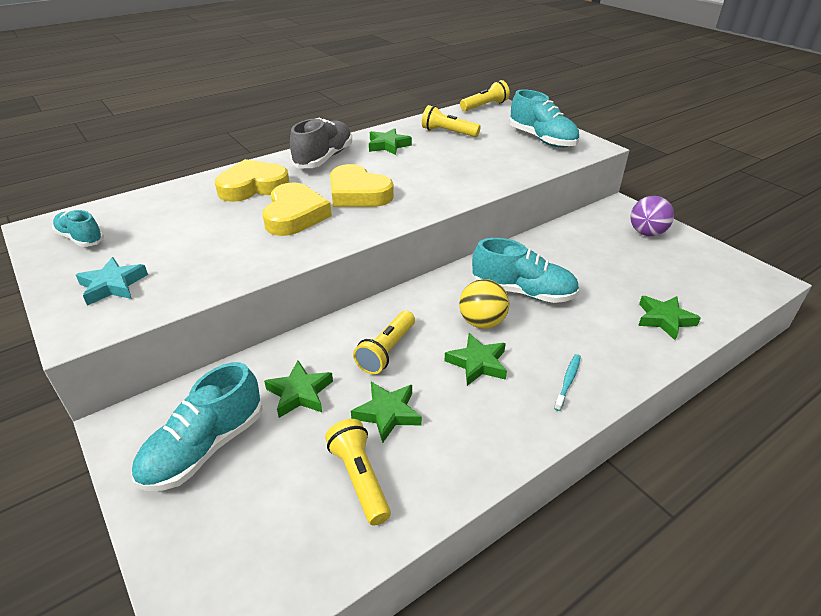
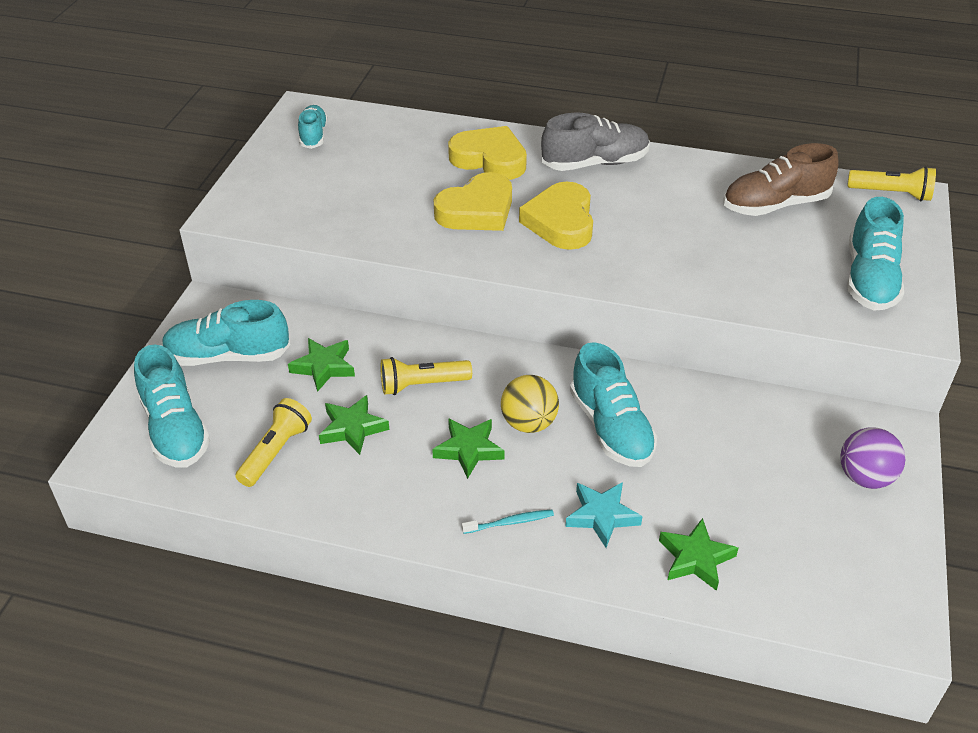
camera: 50 degrees right, 5 degrees up
(113, 285) = (282, 191): turquoise star -> turquoise star (602, 516)
(245, 542) = (175, 429): none -> turquoise shoe
(388, 145) = (681, 184): green star -> none
(448, 132) = (775, 205): yellow flashlight -> brown shoe

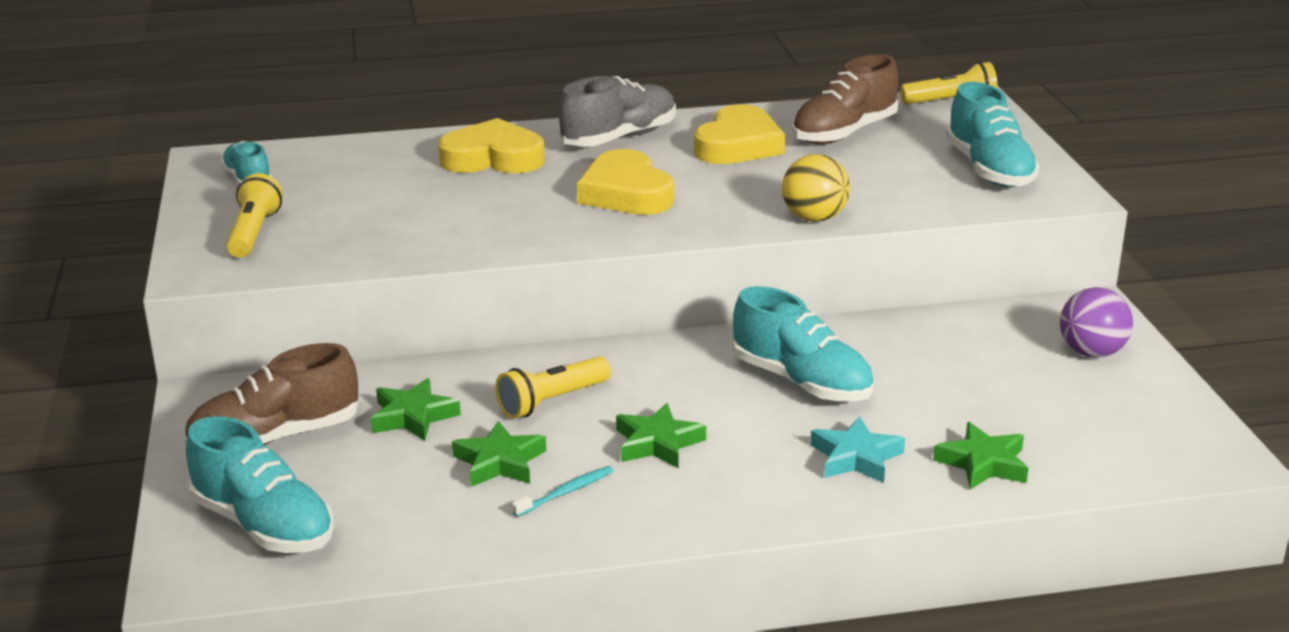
camera: 25 degrees left, 15 degrees down
(228, 356) = (275, 438): turquoise shoe -> brown shoe
(275, 451) = (419, 509): yellow flashlight -> yellow flashlight (253, 233)
(477, 210) = (519, 204): yellow heart -> yellow heart (738, 145)
(510, 522) = (760, 491): turquoise toothbrush -> turquoise toothbrush (566, 492)
(529, 423) = (707, 402): yellow ball -> yellow ball (814, 218)

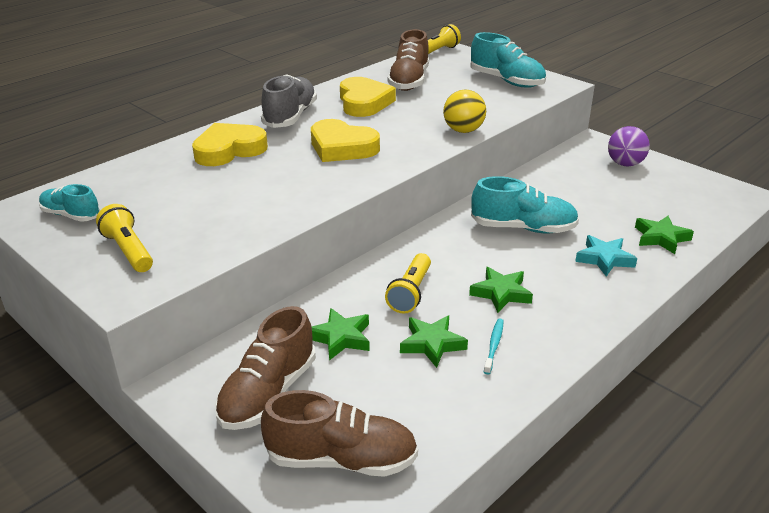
camera: 35 degrees left, 5 degrees up
(264, 525) = (342, 459): turquoise shoe -> brown shoe

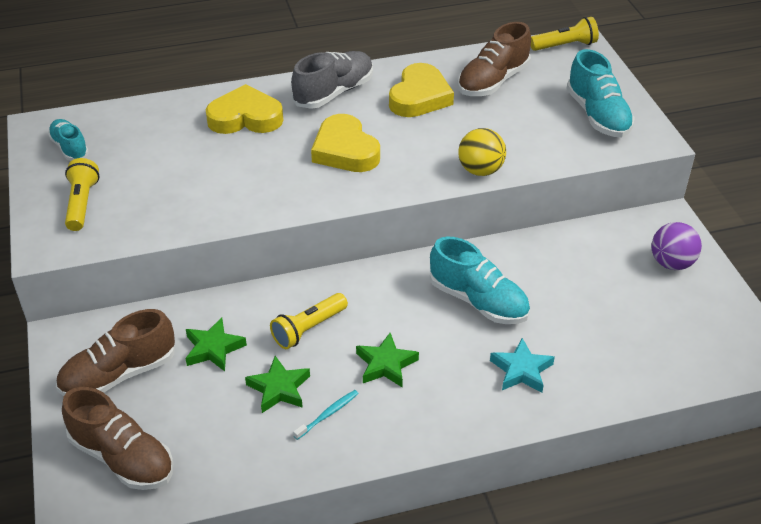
camera: 30 degrees right, 10 degrees up
(661, 238) = (607, 371): green star -> none

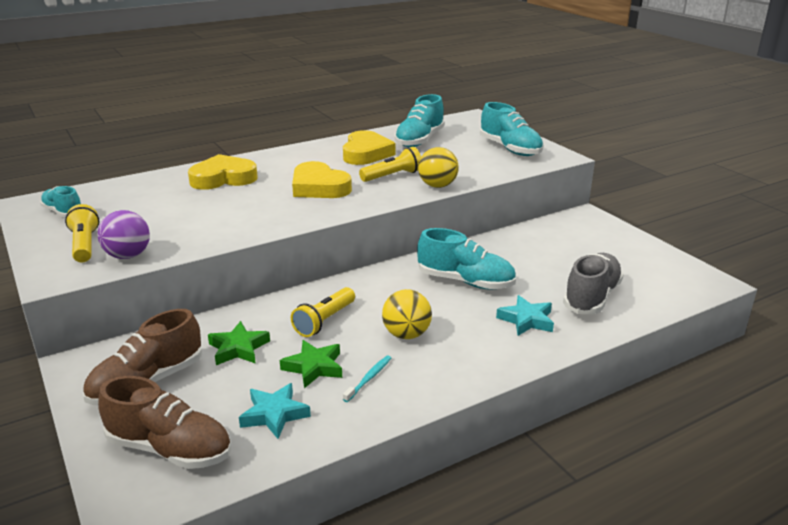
camera: 15 degrees left, 15 degrees down
(225, 439) = (274, 414): none -> turquoise star
(334, 93) = (294, 158): grey shoe -> grey shoe (591, 297)
(386, 364) = (406, 334): green star -> yellow ball
(493, 81) = (419, 140): brown shoe -> turquoise shoe
(565, 45) = (463, 119): yellow flashlight -> yellow flashlight (392, 176)
(671, 263) = (604, 238): purple ball -> purple ball (128, 256)

